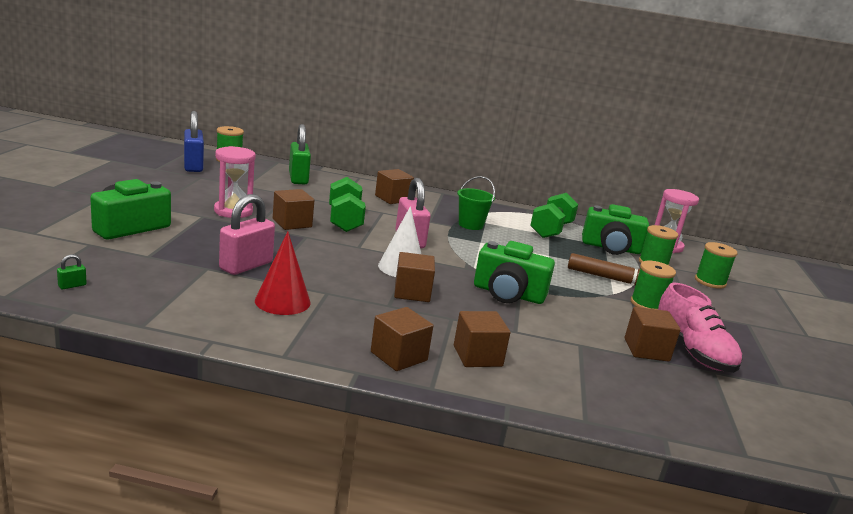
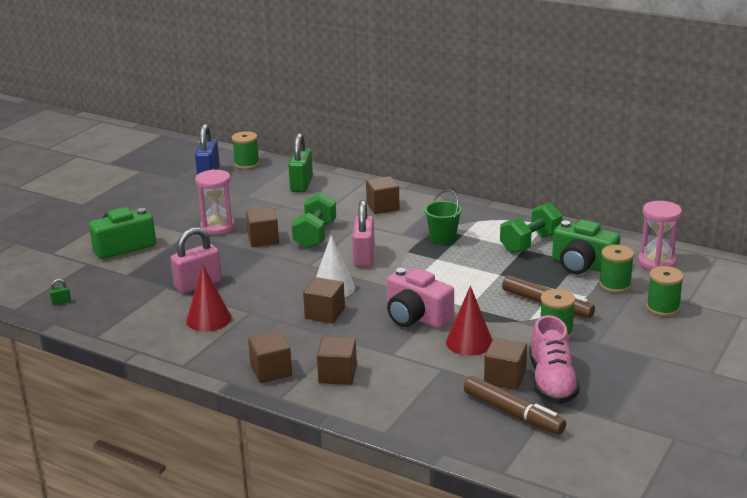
camera: 25 degrees right, 5 degrees up
(508, 294) = (416, 317): green camera -> pink camera
(580, 316) = (469, 342): none -> red cone
(690, 386) = (513, 413): none -> brown marker

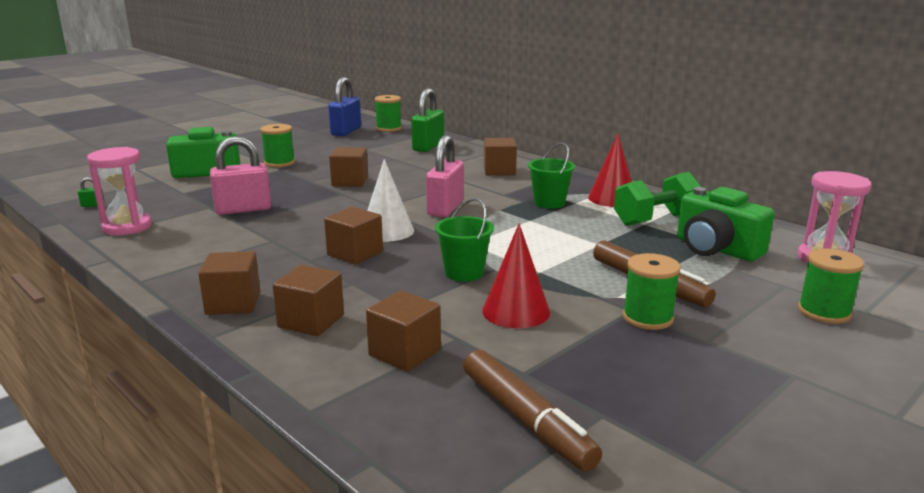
camera: 15 degrees right, 5 degrees down
(208, 319) = (220, 240): red cone -> red cone (612, 198)
(217, 227) = (314, 168): pink hourglass -> pink hourglass (127, 227)
(315, 235) = (407, 185): green dumbbell -> none
(416, 317) = (464, 273): pink camera -> green bucket
(505, 378) = (541, 365): brown cube -> brown cube (405, 353)
(552, 382) = (612, 384): pink shoe -> none
(615, 285) = (756, 275): green spool -> green spool (279, 163)

